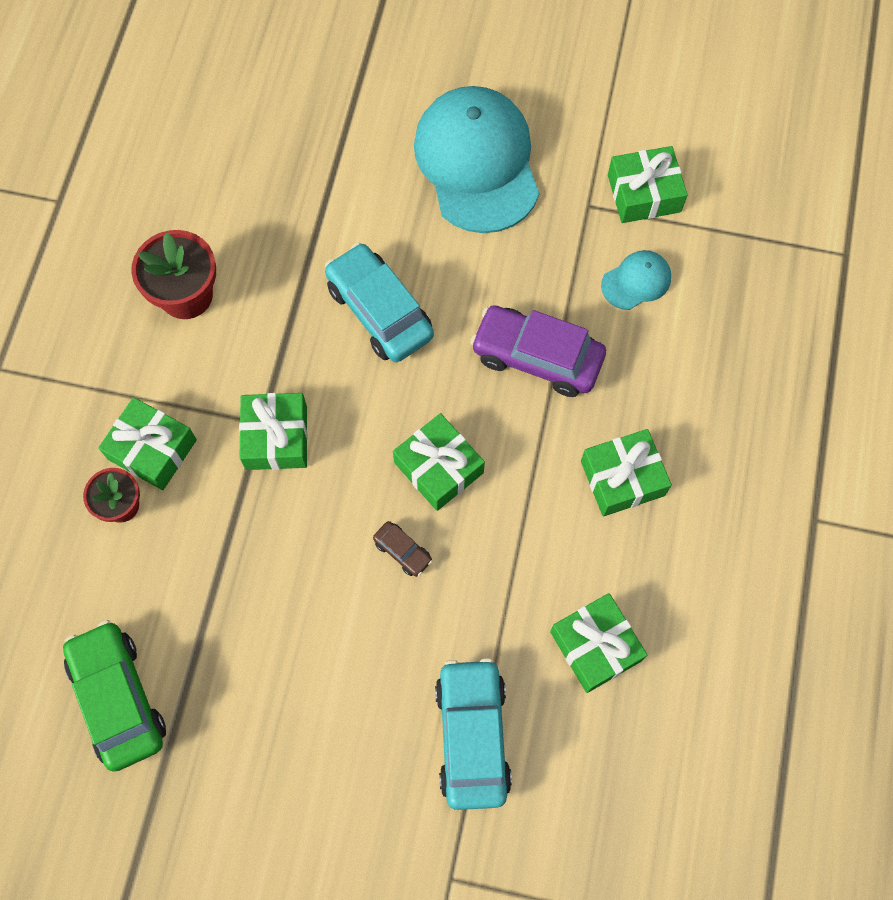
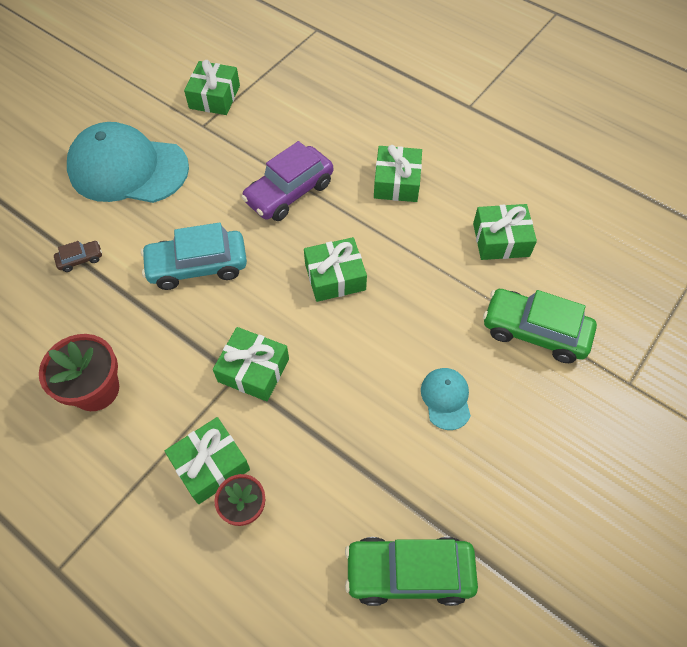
camera: 65 degrees left, 10 degrees down
(403, 551) = (384, 322): brown car -> brown car (80, 259)
(472, 736) = (534, 332): turquoise car -> green car
(636, 281) = (270, 124): turquoise cap -> turquoise cap (446, 398)

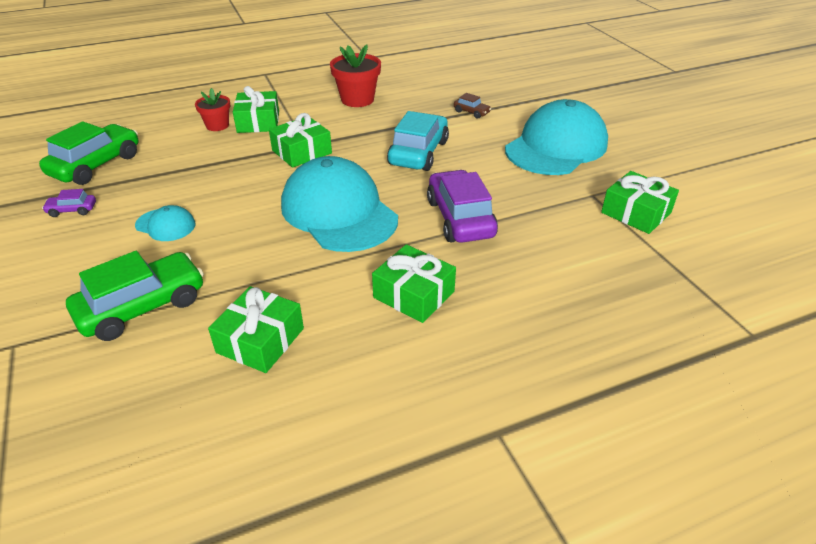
camera: 120 degrees right, 20 degrees down
(80, 259) = (471, 112): brown car -> brown car turned 60 degrees counterclockwise
(335, 277) = (338, 212): green gift -> turquoise cap
(489, 509) = (72, 210): none -> purple car

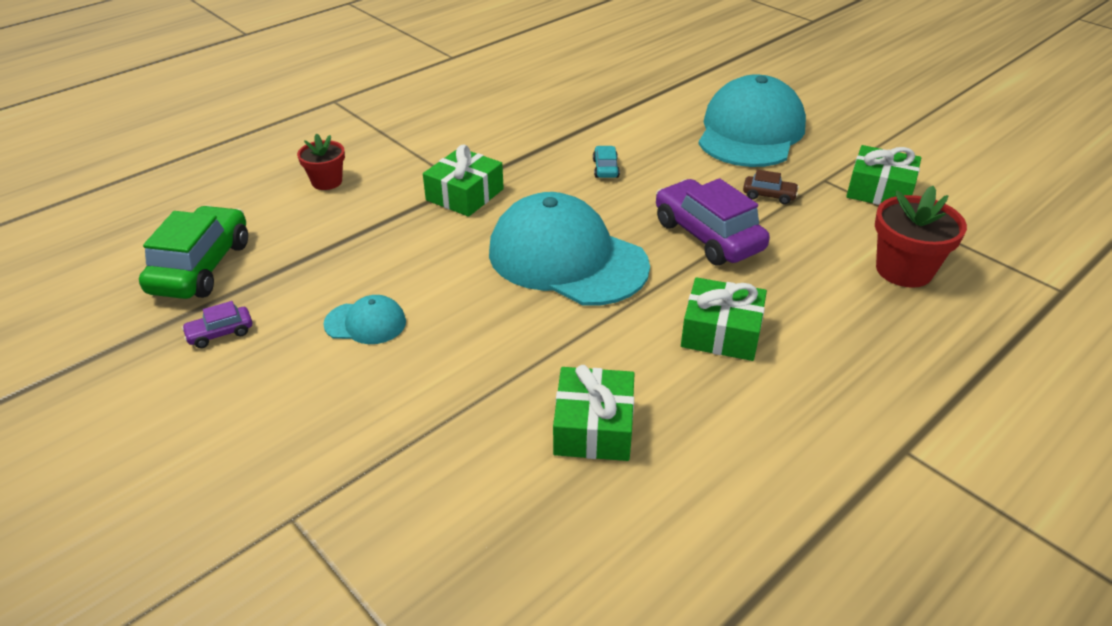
camera: 20 degrees left, 0 degrees up
(142, 307) = (421, 428): green car -> none
(258, 122) = (378, 167): green gift -> none
(357, 99) = (482, 115): red flower pot -> red flower pot (904, 270)
(418, 153) = (605, 168): turquoise car -> turquoise car, size x0.46
(471, 112) = (629, 107): brown car -> brown car (769, 195)

